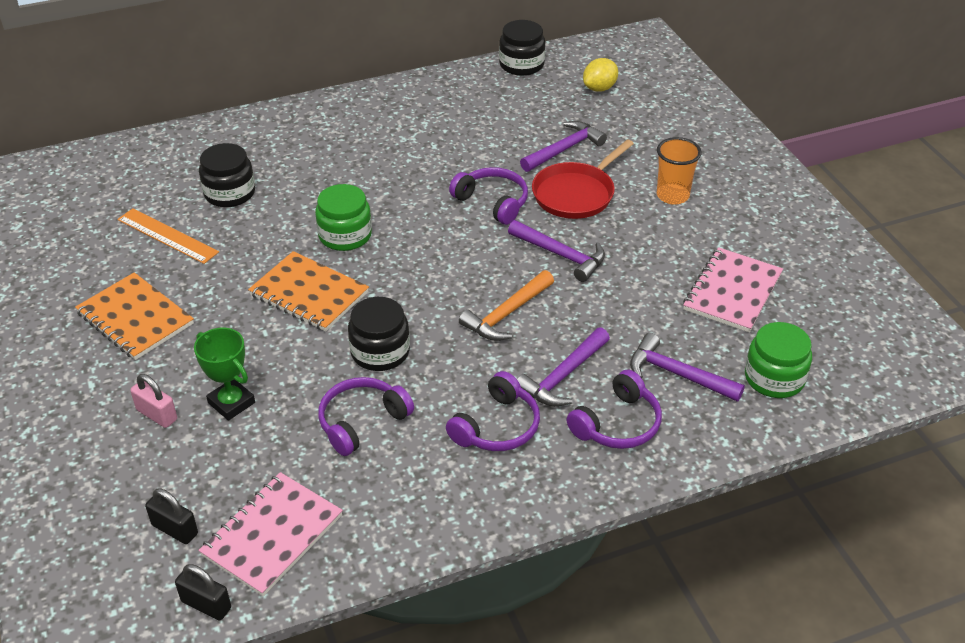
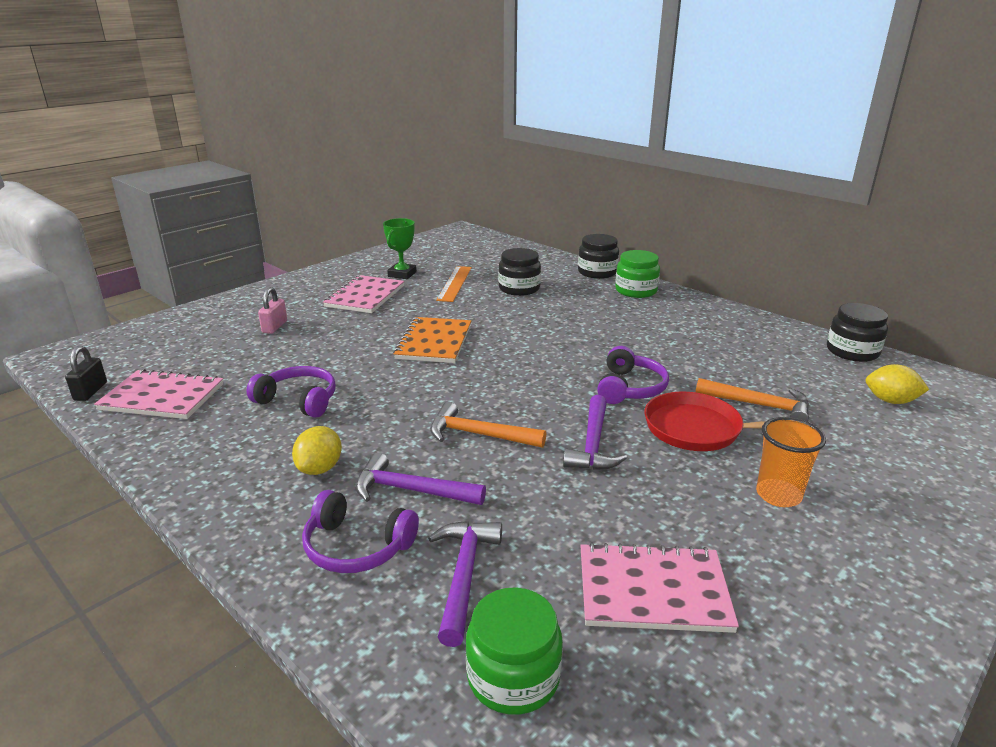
camera: 65 degrees right, 15 degrees down
(135, 318) = (365, 296): orange notebook -> pink notebook
(175, 529) = (164, 361): black padlock -> none
(231, 403) = (297, 347): green trophy -> green trophy (402, 274)
(345, 235) = (514, 337): green jar -> green jar (636, 291)
(380, 352) = (386, 387): black jar -> black jar (597, 272)
(497, 427) = (320, 468): purple headphones -> yellow lemon
(564, 149) = (759, 405): purple hammer -> orange hammer

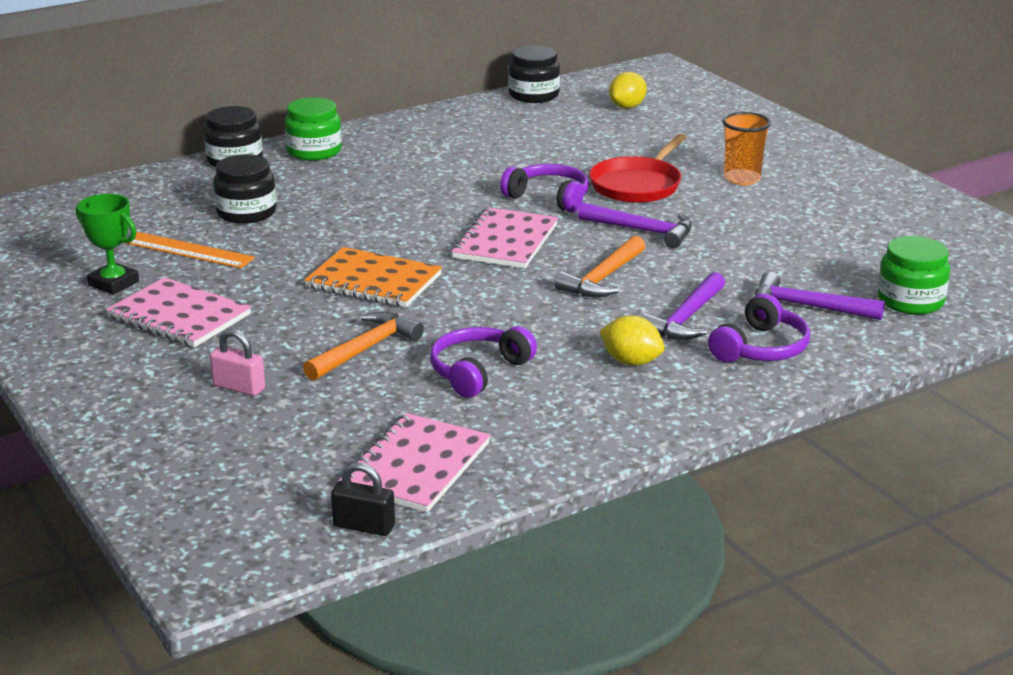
camera: 75 degrees left, 0 degrees up
(653, 590) = (838, 243): pink notebook -> pink notebook (505, 241)
(759, 405) = (609, 153): orange hammer -> orange hammer (365, 349)

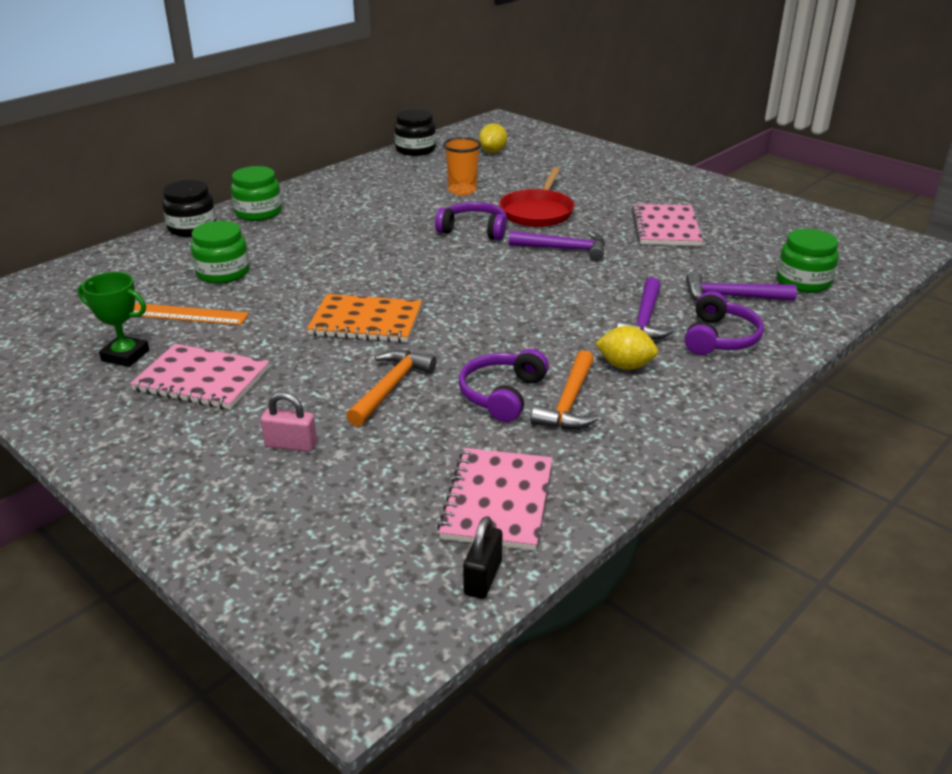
camera: 15 degrees left, 5 degrees up
(246, 212) = (223, 273): black jar -> green jar
(364, 526) = (483, 577): black padlock -> black padlock turned 75 degrees counterclockwise
(505, 241) = (459, 271): pink notebook -> pink notebook (665, 228)
(603, 278) = (557, 294): orange hammer -> orange hammer (569, 403)
(742, 179) = (613, 198): orange cup -> orange cup (462, 191)

